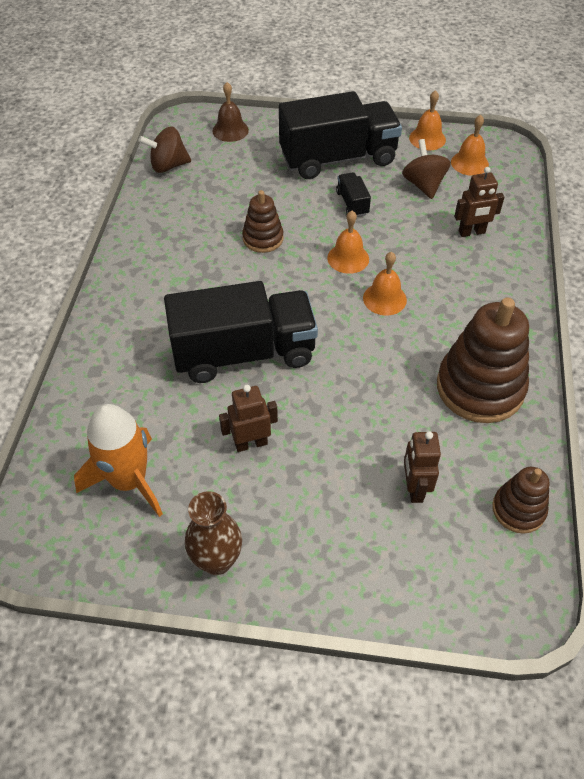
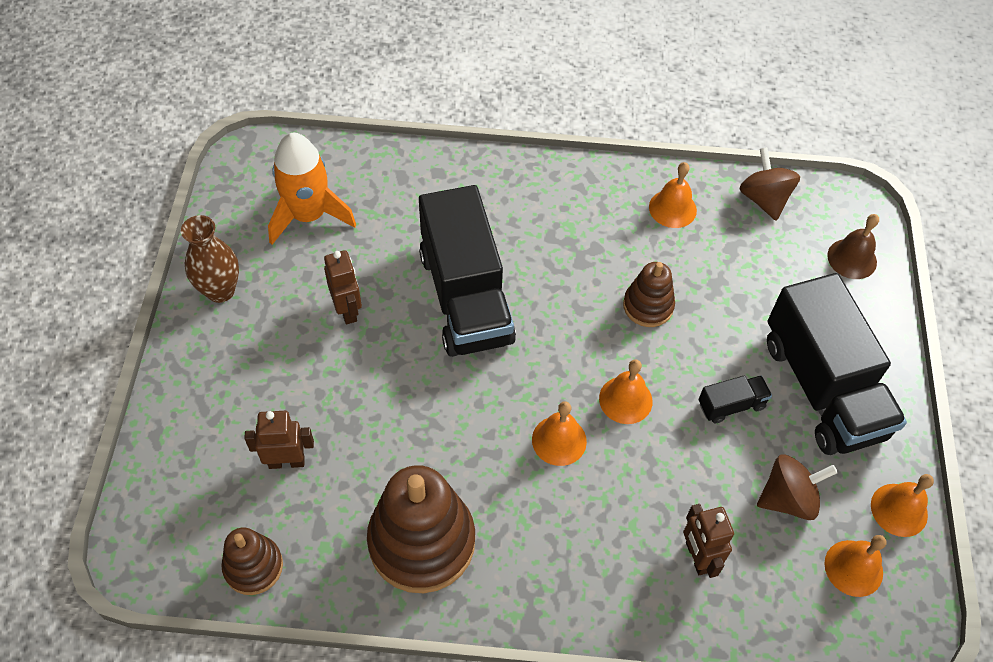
camera: 85 degrees right, 5 degrees up
(168, 216) = (672, 208): none -> orange bell

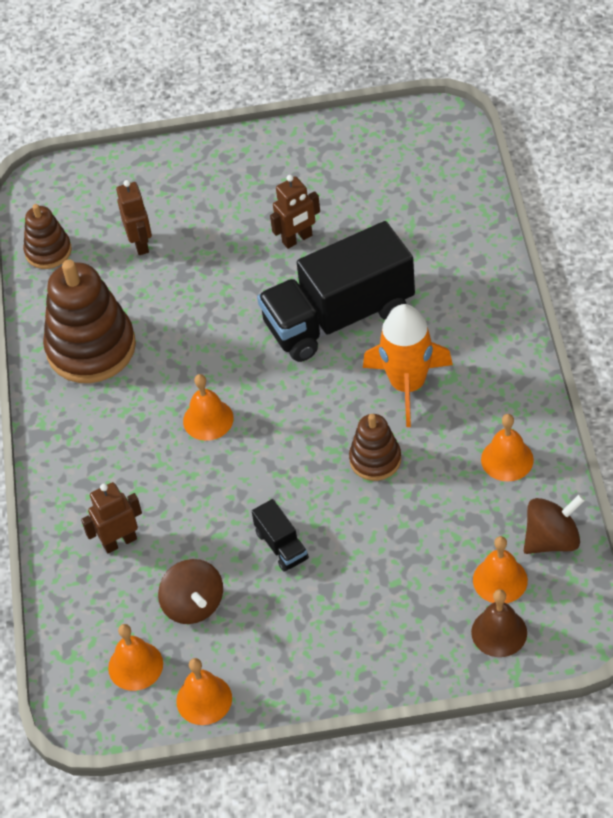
camera: 85 degrees right, 5 degrees down
(220, 291) = (290, 151): brown vase -> none
(308, 215) = (391, 183): orange rocket -> orange rocket (408, 385)
(625, 400) = (263, 461): orange bell -> orange bell (500, 580)
(822, 388) = (323, 620): black truck -> none

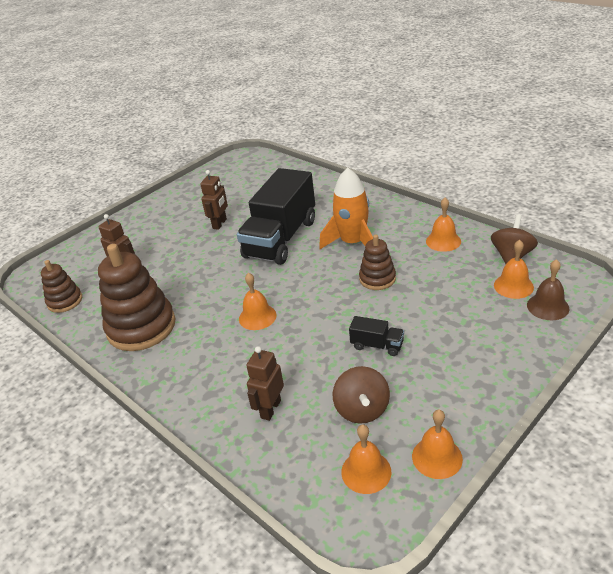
camera: 40 degrees left, 15 degrees down
(193, 605) = (362, 409): brown spinning top -> brown spinning top turned 60 degrees clockwise

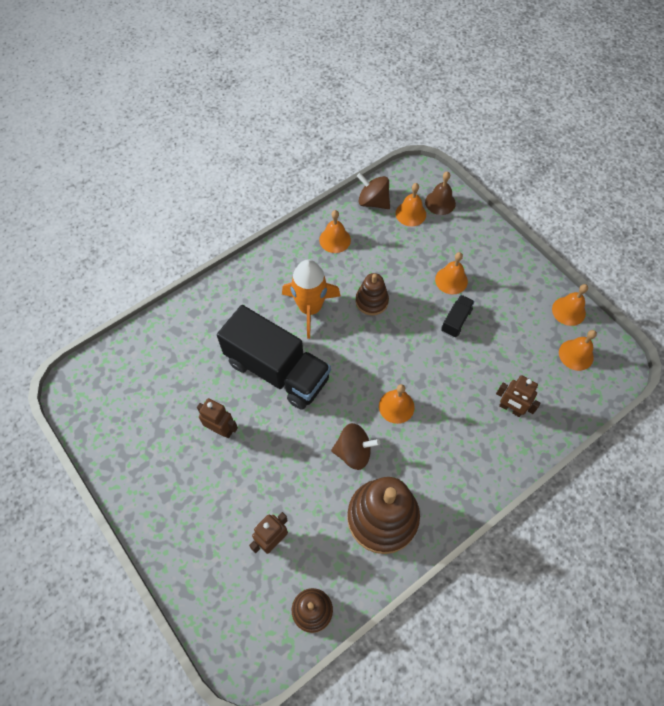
camera: 85 degrees left, 25 degrees up
(362, 409) = (521, 345): brown spinning top -> brown spinning top (354, 452)
(433, 333) = (451, 280): none -> orange bell

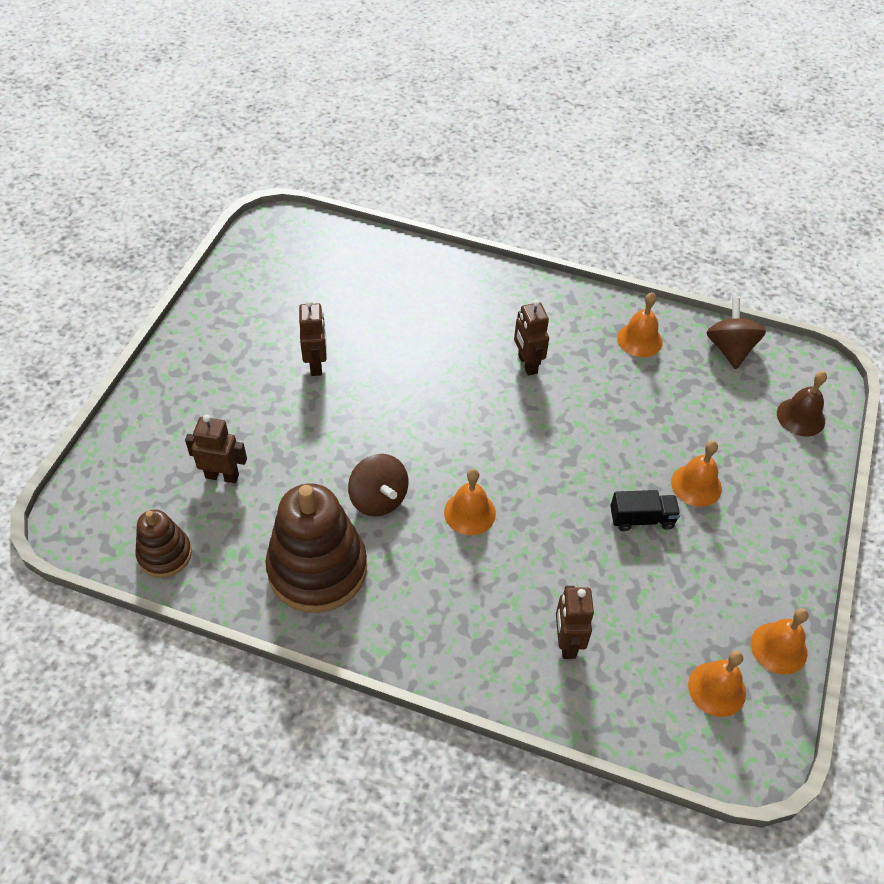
camera: 55 degrees right, 10 degrees down
(277, 370) = (424, 375): black truck -> none
(310, 308) = (527, 364): orange rocket -> brown robot
(371, 301) = (589, 417): brown stacking toy -> none
(410, 213) = (752, 394): orange bell -> none

